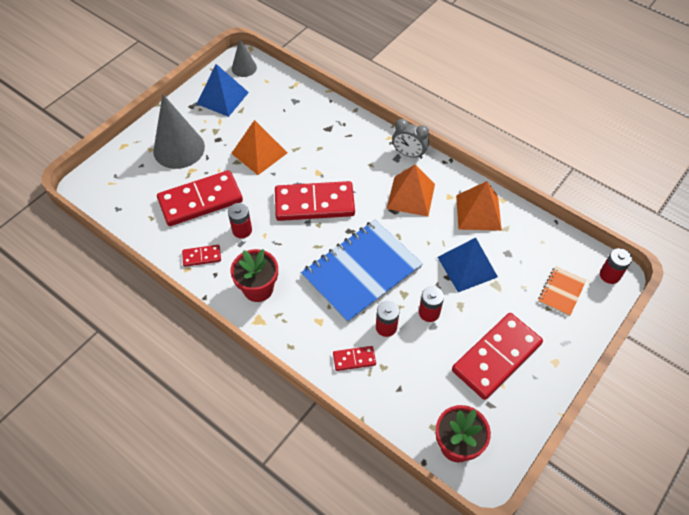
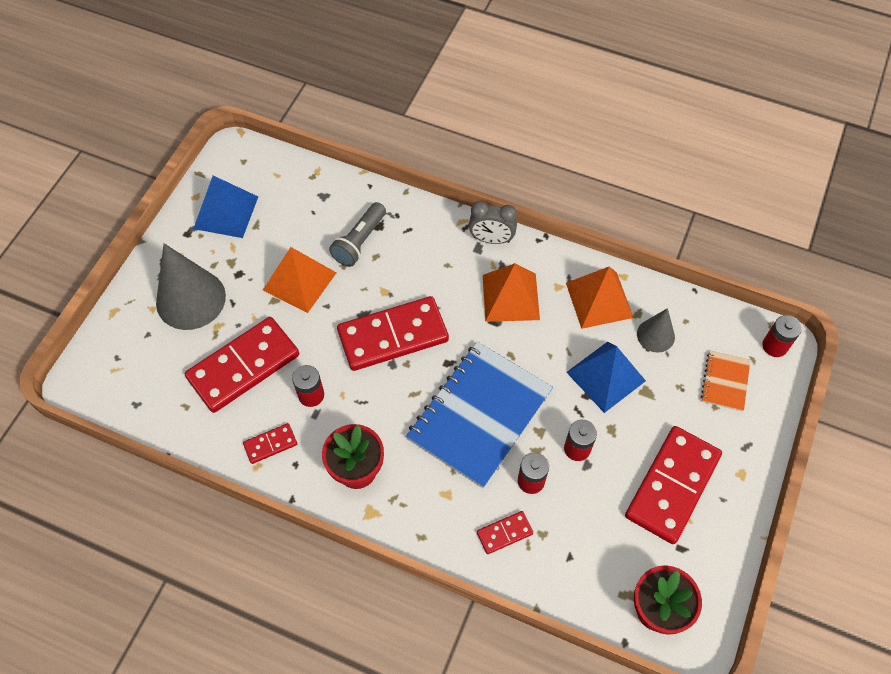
camera: 15 degrees left, 5 degrees up
(244, 68) = (241, 162): grey cone -> grey cone (655, 335)
(311, 136) = (360, 241): none -> grey flashlight

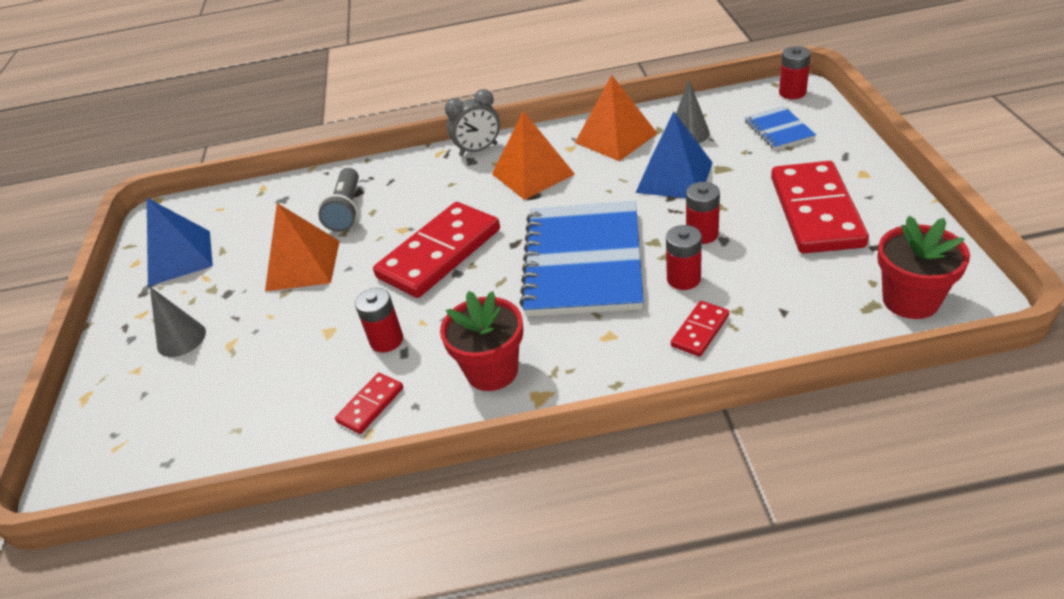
camera: 25 degrees left, 20 degrees down
(190, 299) = (181, 339): grey cone -> grey cone, size x0.54
(243, 366) = (286, 359): red domino -> none
(724, 381) = (779, 130): orange notebook -> blue notebook

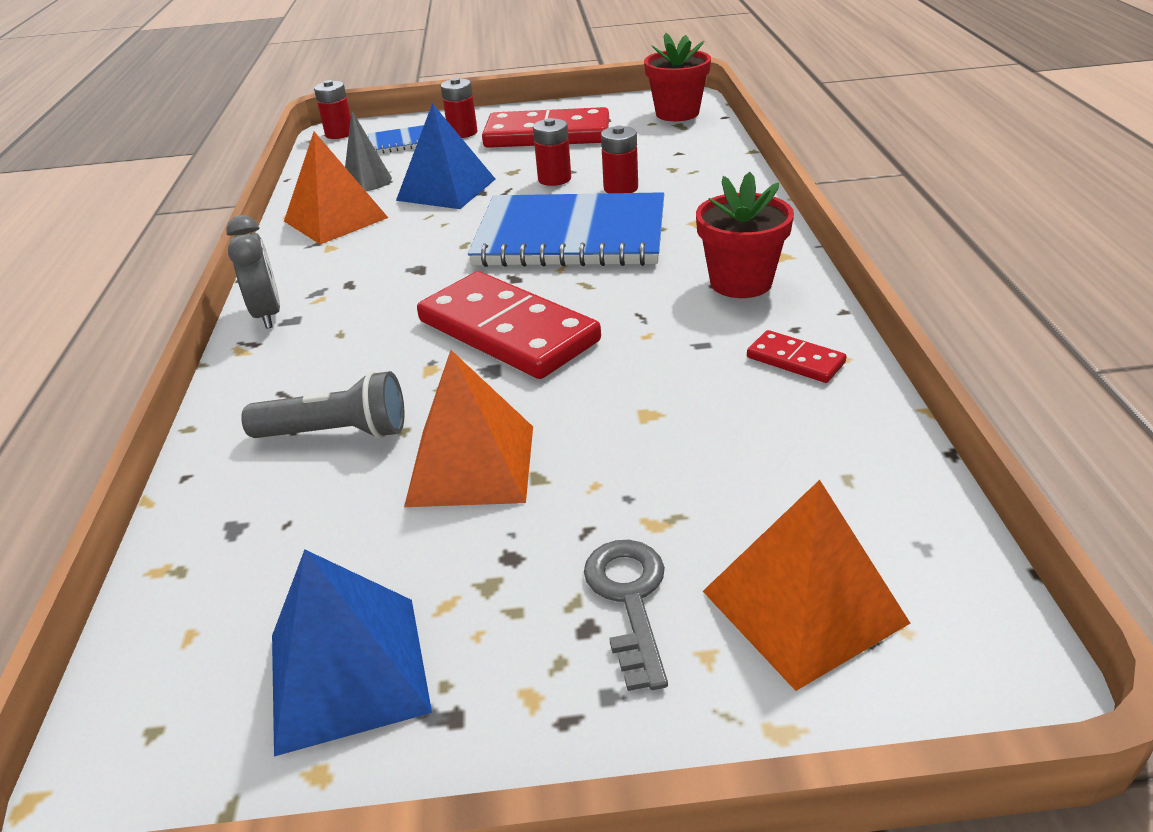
camera: 90 degrees left, 5 degrees down
(181, 339) = (629, 599): grey cone -> grey key
(386, 340) = (677, 359): red battery -> red battery (462, 133)
(533, 174) = (369, 270): orange pyramid -> orange pyramid (803, 606)
(700, 331) = (697, 183): red domino -> none

